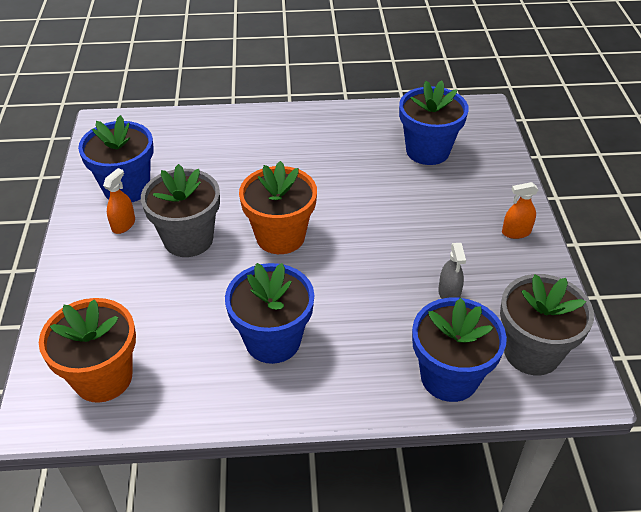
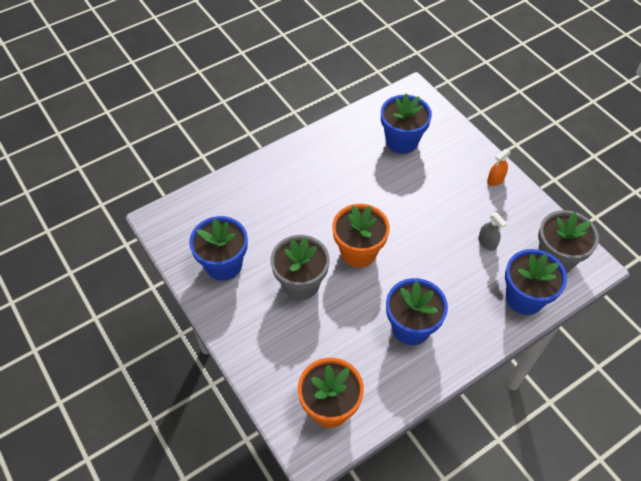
camera: 30 degrees left, 10 degrees up
(123, 225) = (247, 294): orange spray bottle -> none

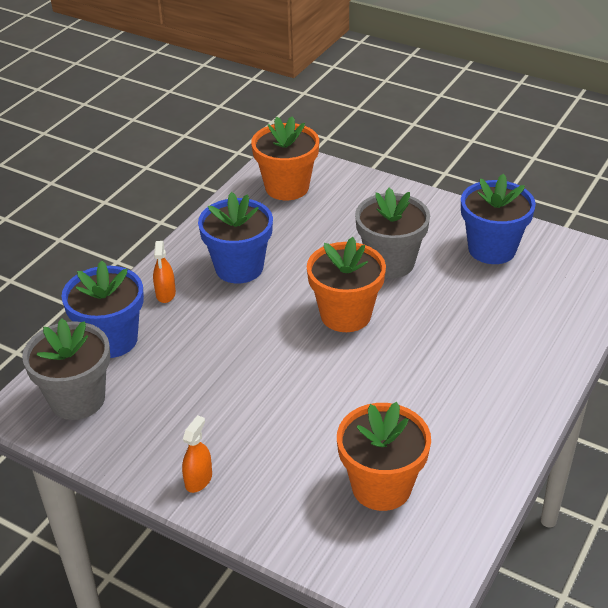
camera: 155 degrees right, 15 degrees down
(402, 141) = (381, 486): blue flower pot -> orange flower pot
(475, 325) = (165, 294): none -> orange spray bottle
(487, 243) = (180, 385): grey spray bottle -> none

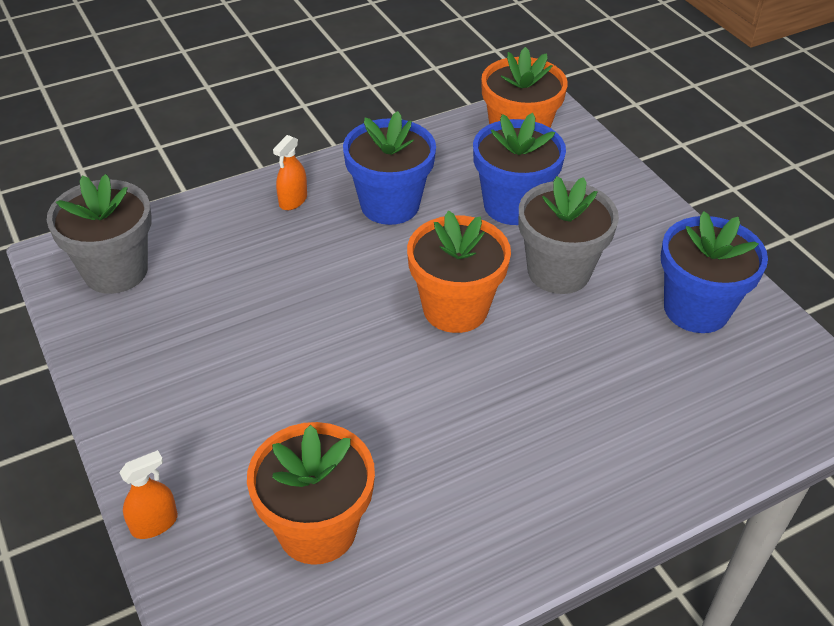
camera: 30 degrees right, 5 degrees up
(111, 340) = (200, 225): blue flower pot -> blue flower pot (513, 205)
(198, 480) = (145, 415): orange spray bottle -> orange spray bottle (154, 523)

